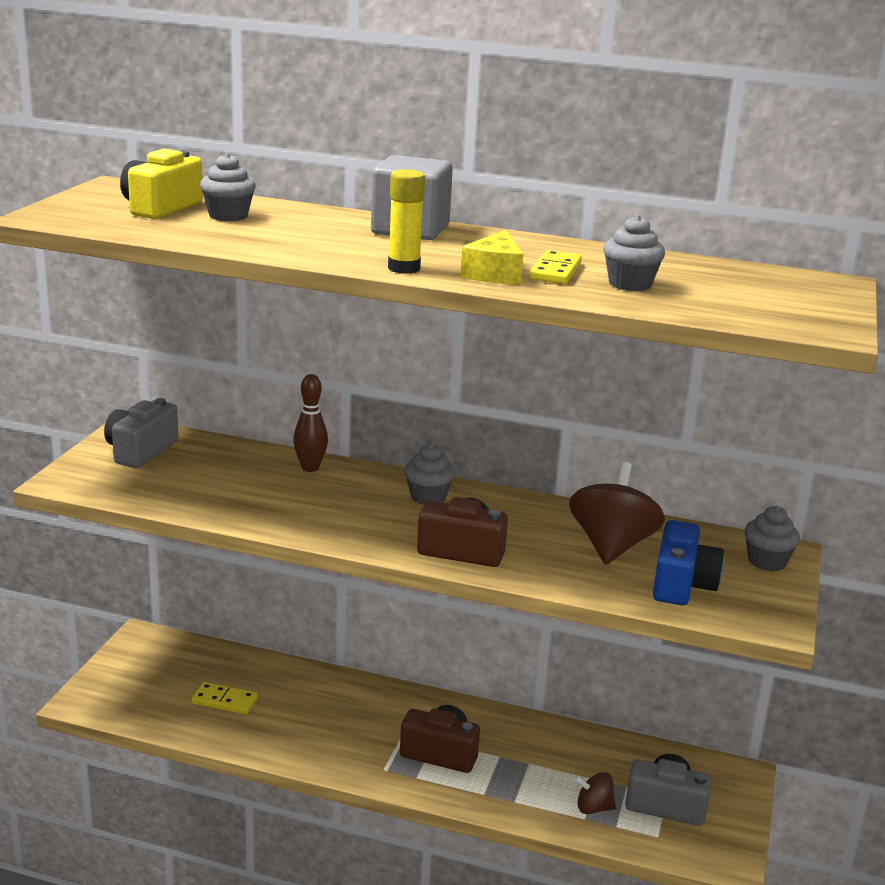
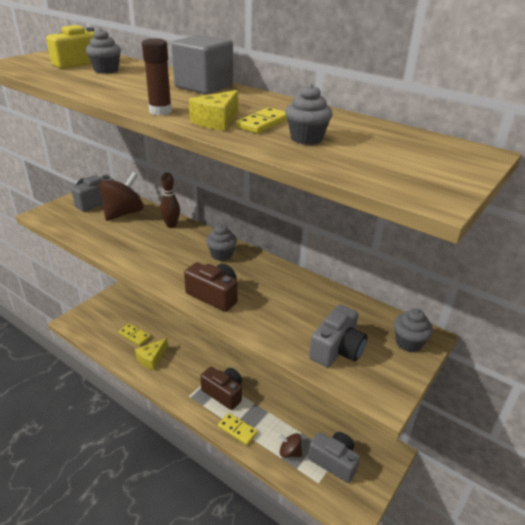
camera: 20 degrees right, 10 degrees up
(281, 729) = (151, 358): none -> yellow cheese
(404, 268) = (160, 111): yellow glue stick -> brown glue stick
(494, 798) = (237, 430): none -> yellow domino
(612, 546) = (309, 310): brown spinning top -> brown spinning top (123, 213)
(682, 584) = (337, 349): blue camera -> grey camera

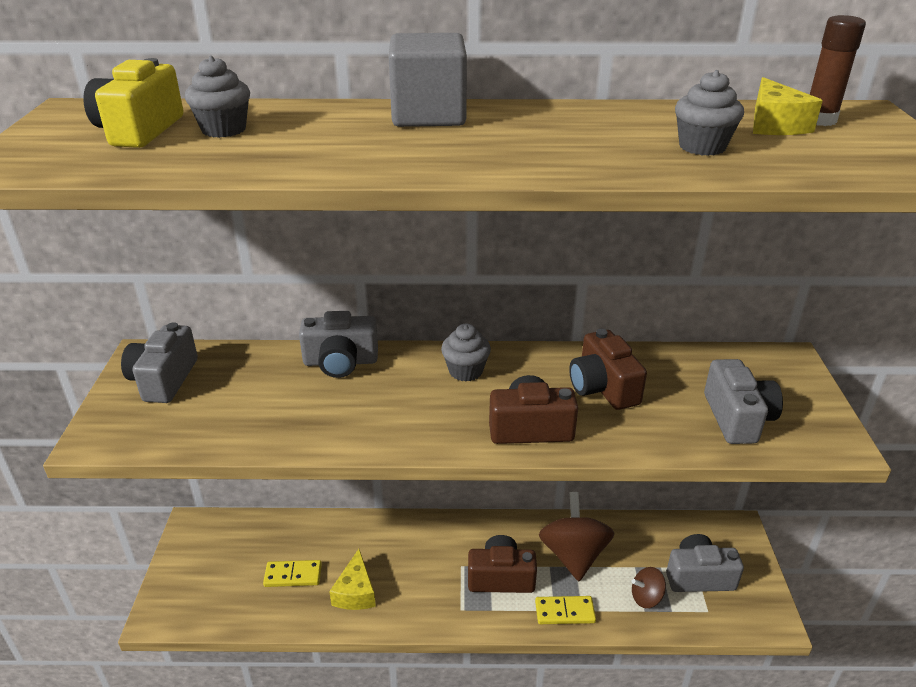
camera: 35 degrees left, 0 degrees up
(123, 213) = (241, 376): brown spinning top -> brown spinning top (573, 555)
(160, 111) = (465, 168): brown glue stick -> brown glue stick (819, 120)
(171, 225) = (340, 362): brown bowling pin -> grey camera
(216, 121) = (563, 158): yellow cheese -> yellow cheese (774, 125)
(263, 123) = (617, 143): yellow domino -> none
(281, 295) = (603, 387): none -> brown camera
(408, 343) = (785, 373): grey cupcake -> none

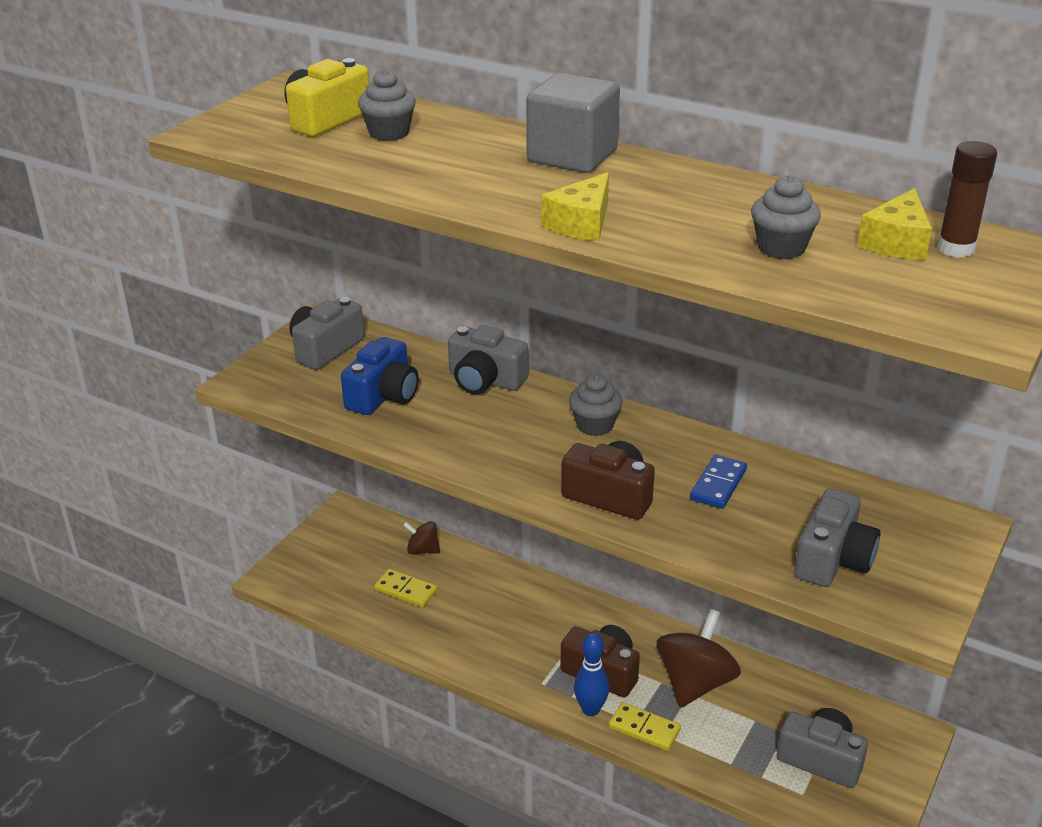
camera: 30 degrees right, 0 degrees up
(256, 406) = (383, 396): none -> blue camera
(355, 592) = (452, 627): yellow cheese -> yellow cheese (581, 223)
(514, 615) = (590, 709): none -> blue bowling pin
(603, 387) = (718, 484): brown camera -> blue domino
(646, 597) = (743, 753): brown spinning top -> brown spinning top (422, 550)

